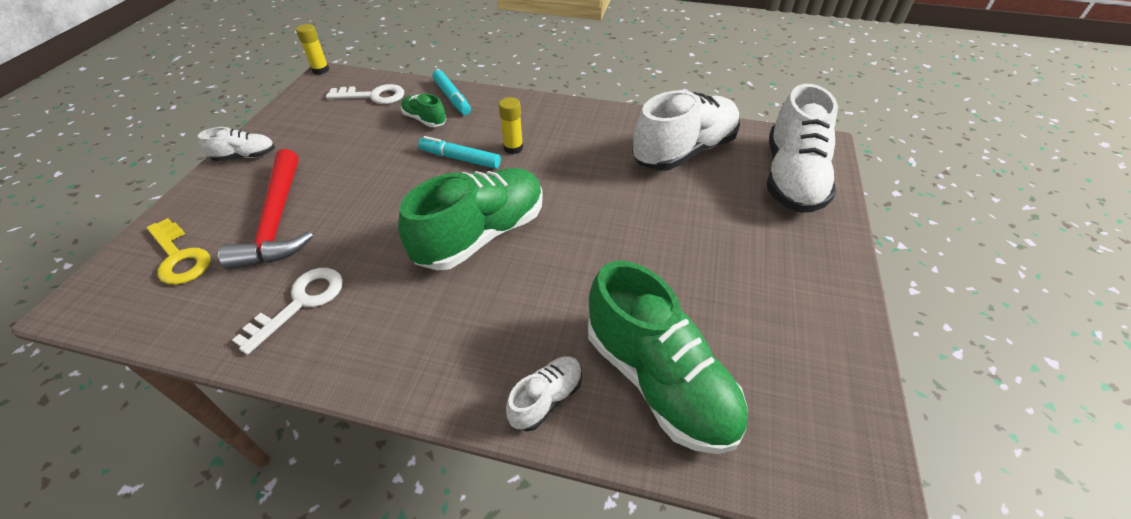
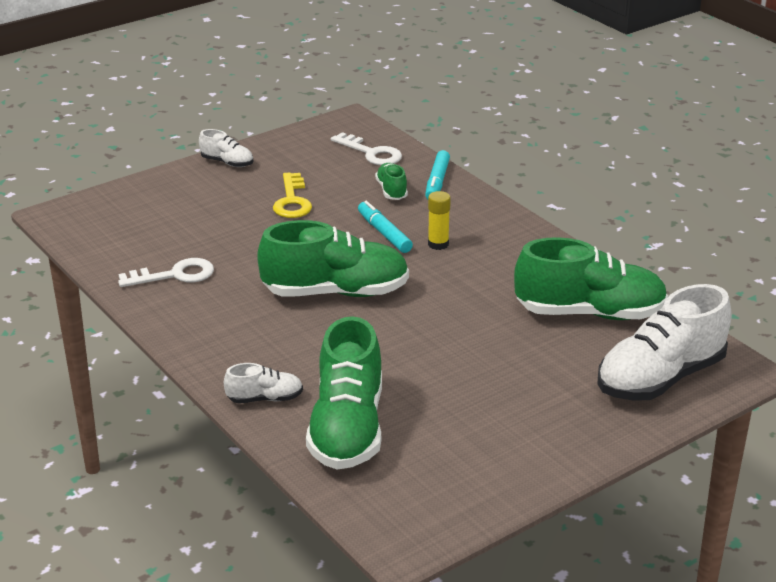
camera: 40 degrees right, 15 degrees down
(179, 257) = (128, 213): yellow key -> yellow key (292, 201)
(277, 221) = (207, 218): red hammer -> none
(320, 70) = (352, 112): yellow glue stick -> none
(684, 151) = (590, 313): white shoe -> green shoe

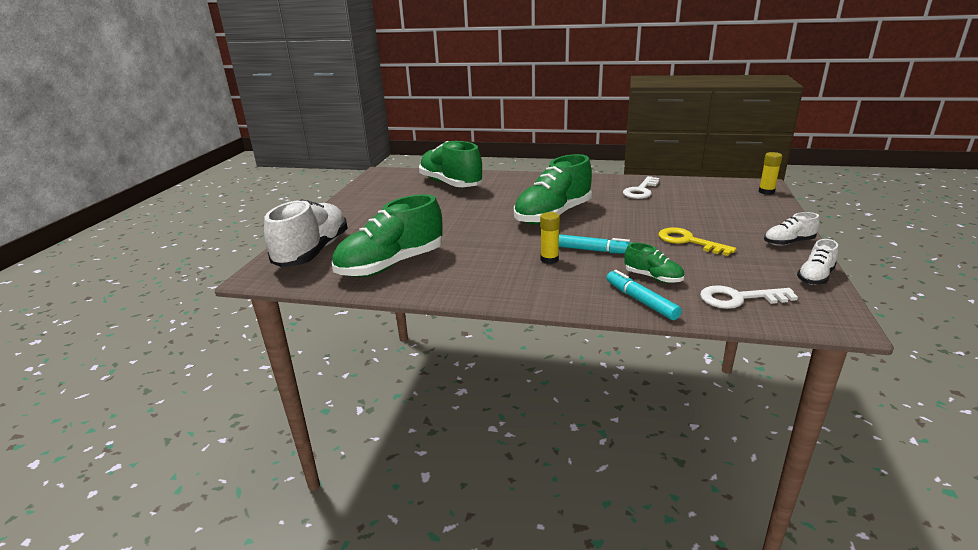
camera: 140 degrees right, 5 degrees down
(81, 206) = (766, 192): none -> yellow glue stick
(265, 398) = (501, 178): white shoe -> white shoe (815, 277)

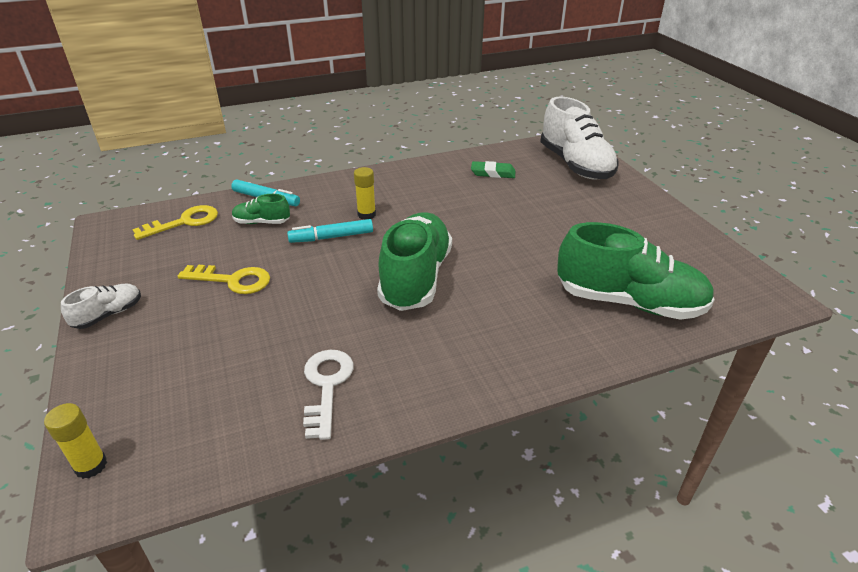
camera: 145 degrees right, 10 degrees up
(391, 265) = (493, 173): green shoe -> green eraser
(738, 298) = (184, 222): white key -> yellow key
(815, 277) = (102, 266): white shoe -> none

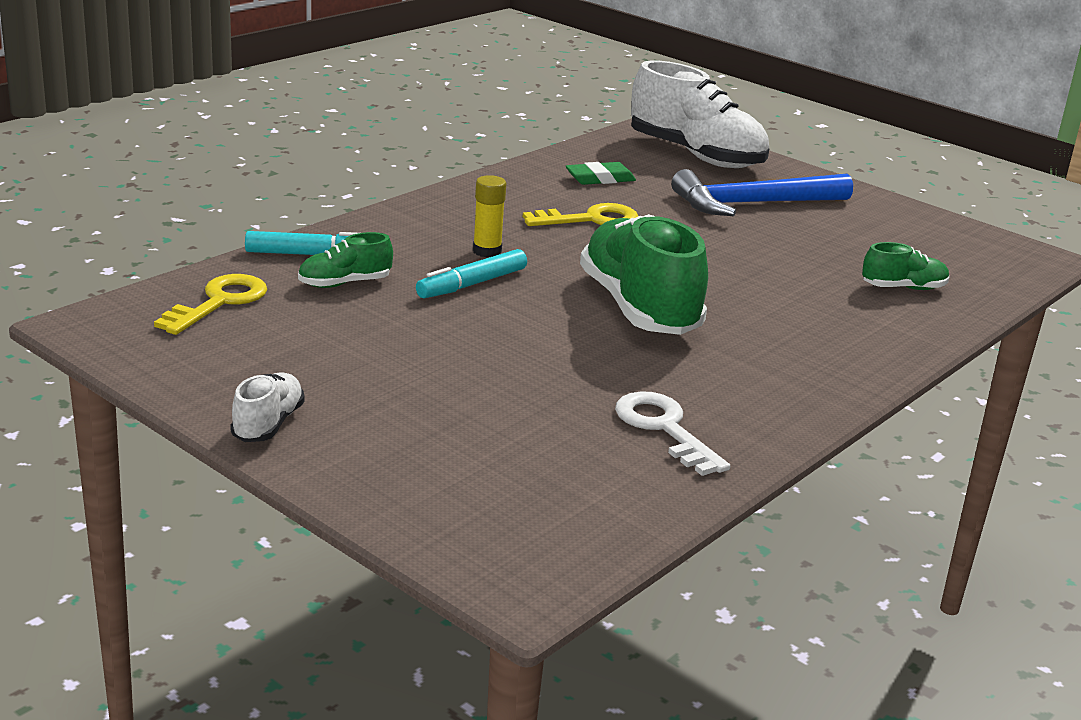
camera: 30 degrees left, 10 degrees down
(91, 466) = (479, 561): yellow glue stick -> none
(233, 280) = (398, 354): yellow key -> yellow key (591, 219)
(579, 208) = (753, 204): none -> blue hammer
(629, 302) = (903, 288): green shoe -> green shoe, size x0.47

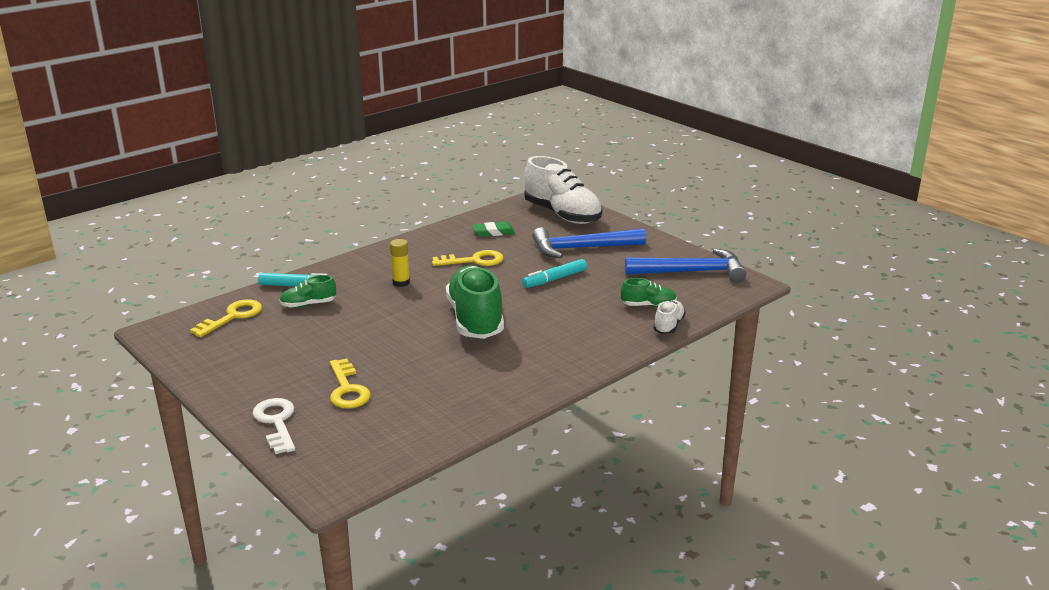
camera: 10 degrees right, 0 degrees up
(268, 424) = (230, 391): white shoe -> white shoe (668, 326)
(472, 284) = (383, 304): turquoise marker -> turquoise marker (555, 279)
(476, 419) = (347, 389): none -> yellow key
(664, 429) = (453, 397): white key -> white key (276, 422)
(940, 240) = (691, 272): none -> blue hammer

